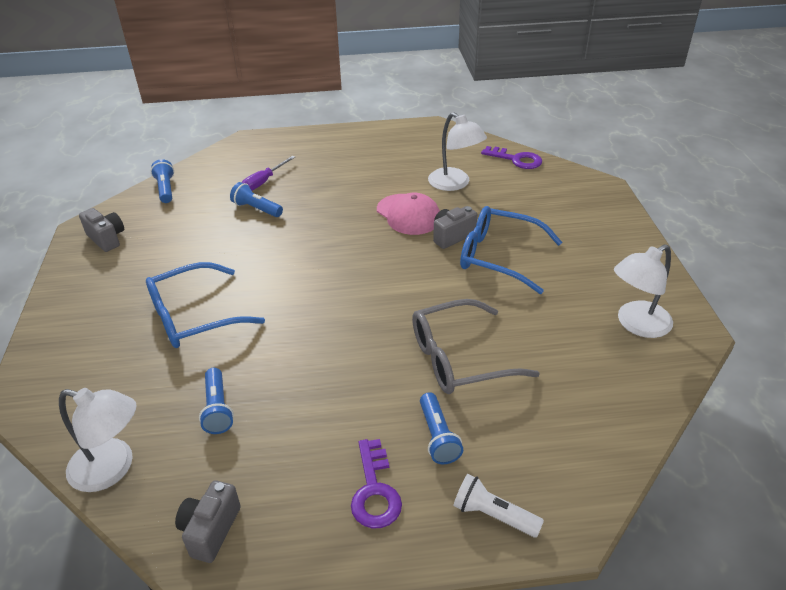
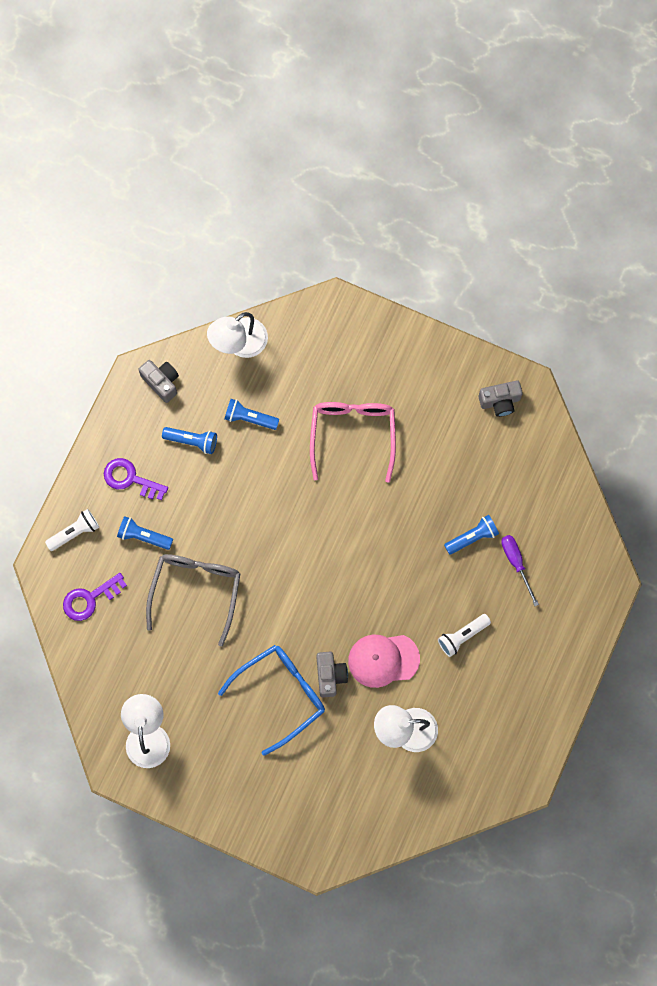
camera: 120 degrees right, 35 degrees up
(165, 189) = (556, 472): blue flashlight -> blue flashlight (192, 441)
(193, 317) = (353, 434): blue glasses -> pink glasses
(350, 185) = (462, 636): none -> white flashlight
(516, 160) = (410, 818): purple key -> purple key (89, 599)

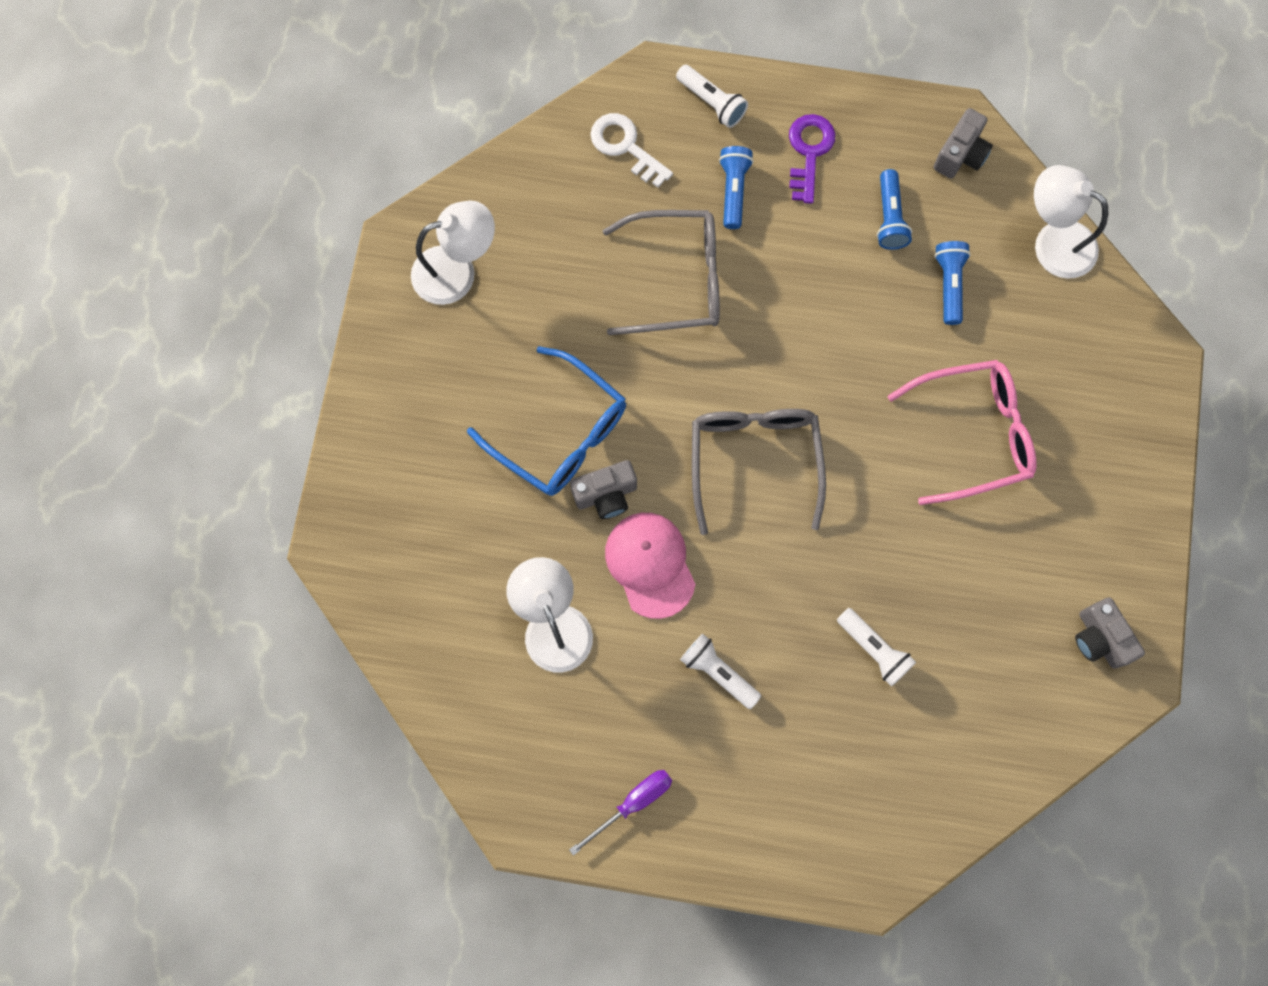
camera: 75 degrees right, 0 degrees up
(89, 599) = (625, 146): purple key -> white key
(332, 575) = (754, 460): none -> grey glasses
(472, 537) = (874, 649): blue flashlight -> white flashlight
(516, 563) = (854, 727): purple screwdriver -> purple screwdriver (632, 803)

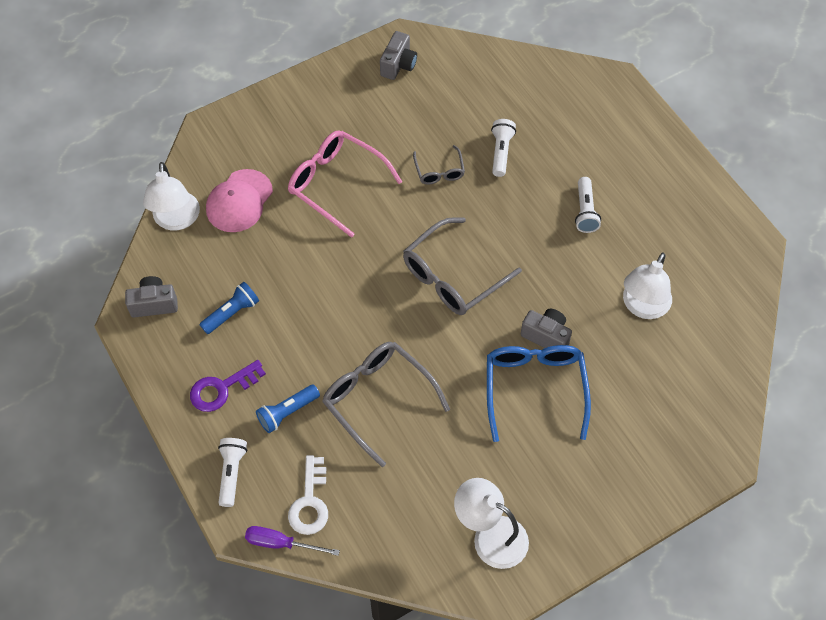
camera: 130 degrees left, 15 degrees down
(632, 803) = (689, 202): purple screwdriver -> purple screwdriver (281, 543)
(650, 564) = (562, 284): pink cap -> pink cap (239, 201)
(902, 558) = (439, 171): none -> grey glasses
(949, 285) = (251, 253): blue flashlight -> none

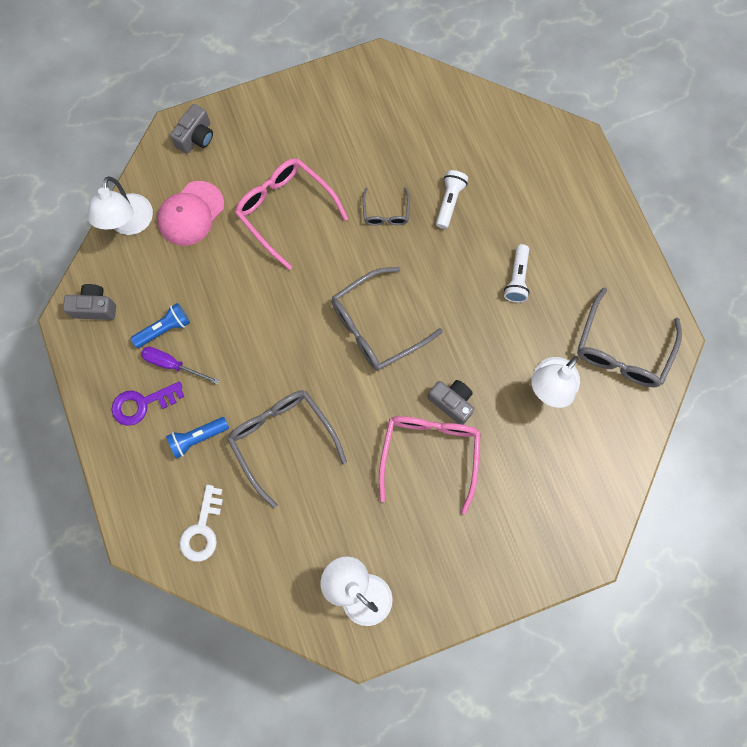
camera: 10 degrees right, 15 degrees up
(231, 473) = (137, 489): white flashlight -> none
(281, 543) = (170, 564): purple screwdriver -> purple screwdriver (172, 365)
(398, 65) = (369, 90): grey camera -> grey camera (196, 137)
(534, 388) = (429, 453): blue glasses -> pink glasses
(706, 260) = (622, 350): none -> grey glasses

